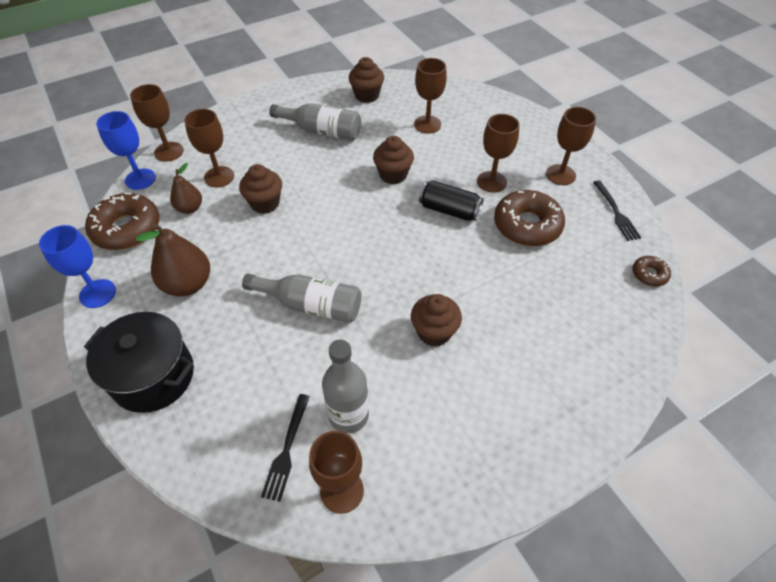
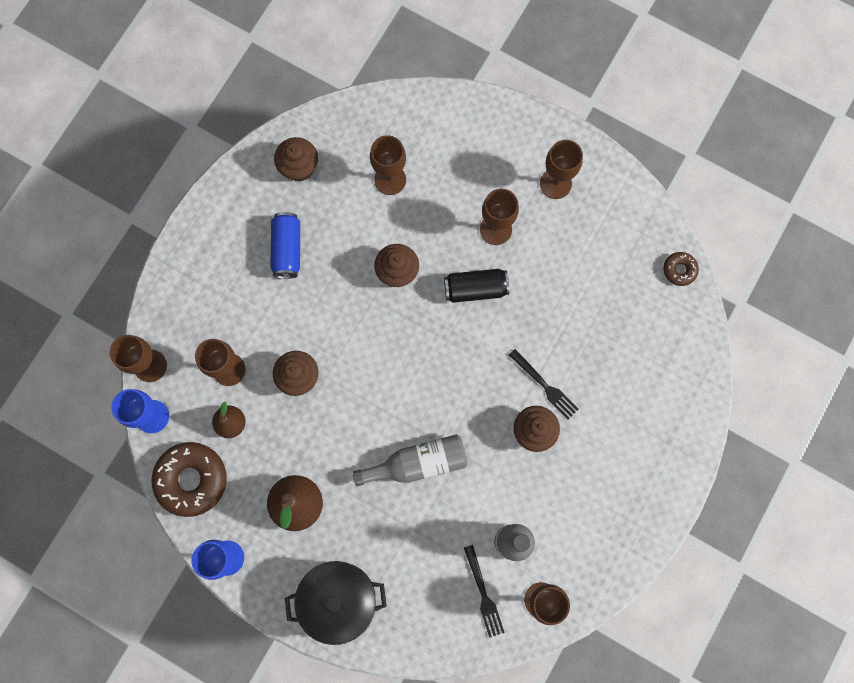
camera: 30 degrees left, 25 degrees up
(322, 131) = (287, 249): grey bottle -> blue can
(527, 225) = (554, 269): brown donut -> none
(616, 213) = (625, 208): black fork -> black fork (545, 386)

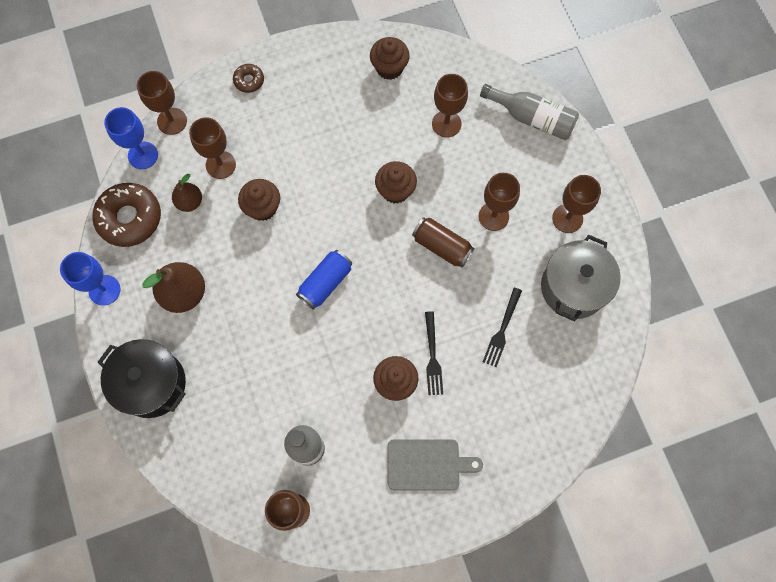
camera: 40 degrees right, 5 degrees down
(287, 249) = (332, 116): blue can -> blue can (325, 283)
(418, 463) = (291, 335): grey bottle -> grey bottle (532, 118)
(475, 289) = (442, 246): black can -> brown can
(484, 594) = (255, 469): black fork -> black fork (502, 330)
(607, 238) = (573, 287): none -> grey pot
(613, 475) = (427, 465): none -> grey cutting board
(679, 270) = (611, 355): brown donut -> brown donut (249, 80)

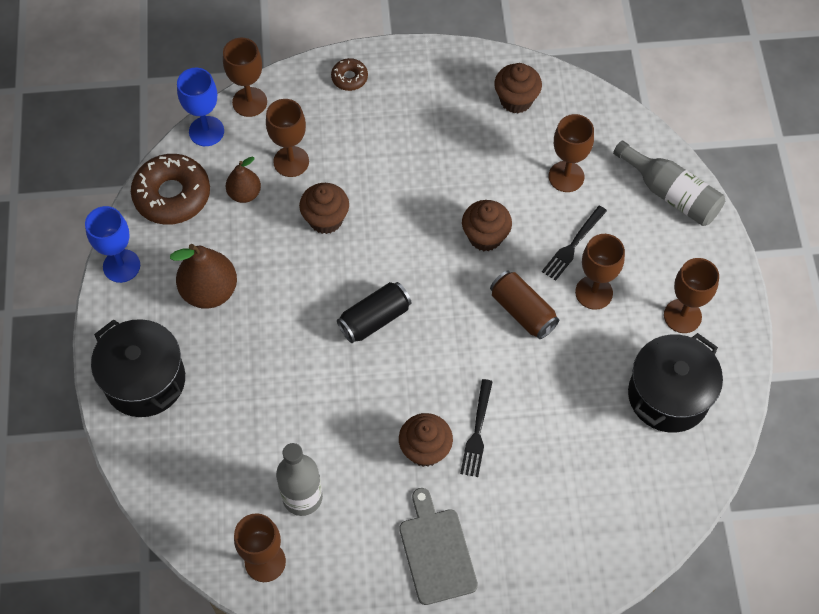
camera: 15 degrees right, 10 degrees down
(325, 283) = (374, 319): blue can -> black can
(427, 465) = (436, 552): grey cutting board -> grey cutting board turned 120 degrees counterclockwise
(502, 330) = (568, 423): black fork -> black fork (573, 245)
(573, 287) = (668, 395): grey pot -> black pot

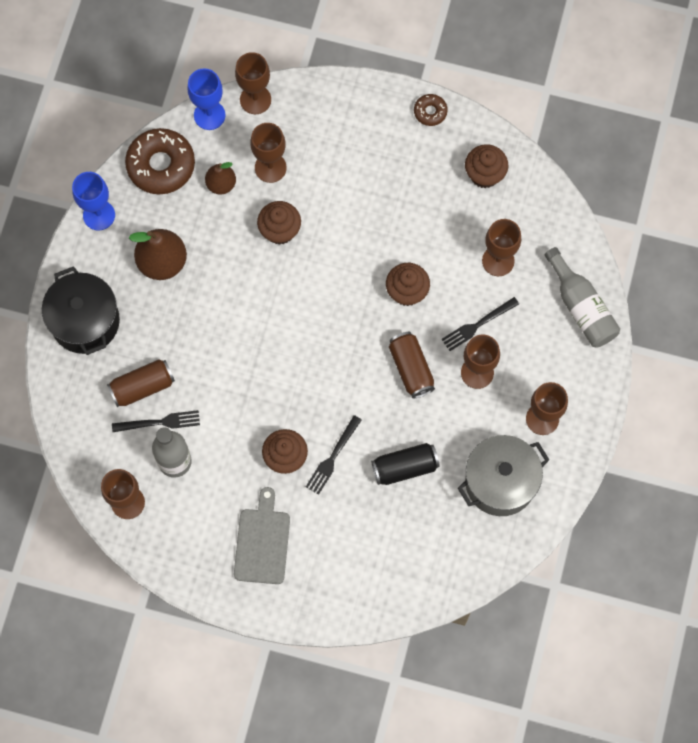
camera: 20 degrees right, 10 degrees up
(235, 428) = (142, 387): none -> brown can
(269, 460) = (160, 422): none -> black fork
(349, 78) = (349, 105): brown donut -> brown donut (430, 112)
(374, 319) = (287, 333): black can -> black can (405, 467)
(668, 395) = (500, 482): black pot -> grey pot

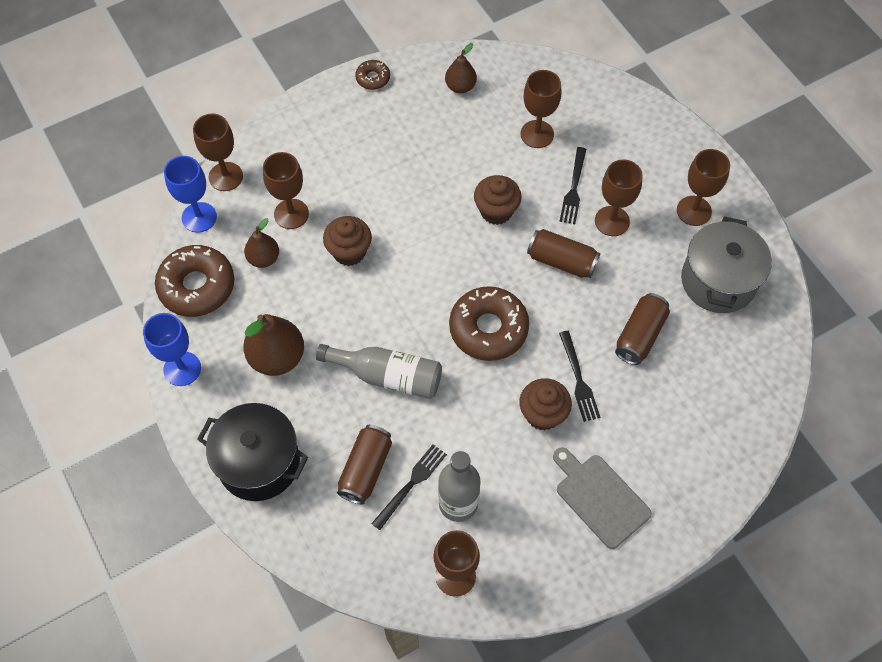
camera: 45 degrees left, 10 degrees down
(312, 369) = (488, 329): none -> brown donut
(405, 467) = (640, 335): black can -> brown can
(484, 174) = (460, 86): brown cupcake -> brown pear
(581, 307) = (630, 115): grey bottle -> grey bottle (388, 376)

